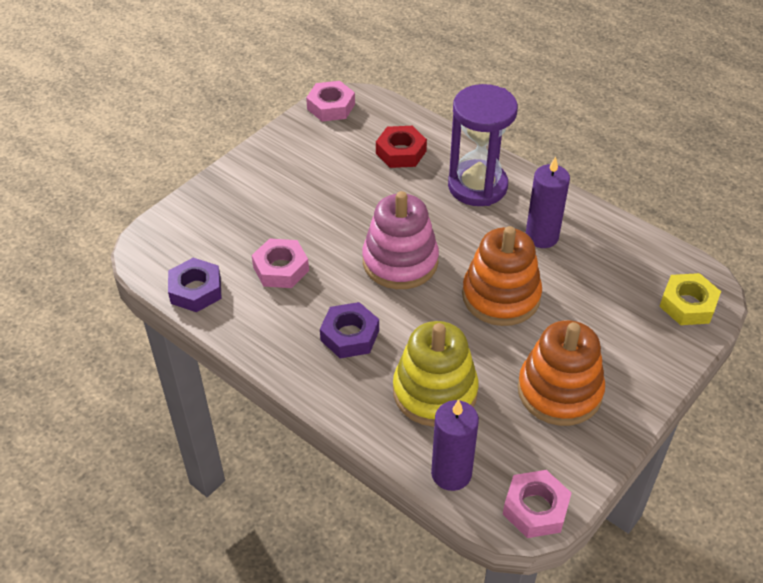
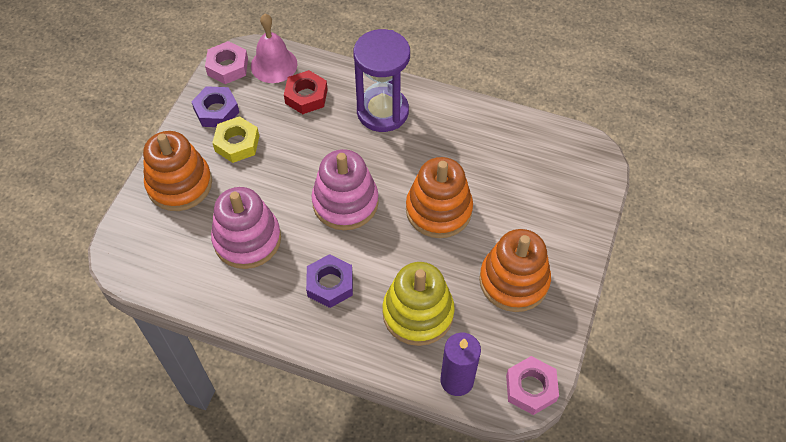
camera: 20 degrees left, 10 degrees up
(196, 290) = (181, 282): purple nut -> purple nut (216, 111)
(235, 200) = (179, 184): none -> orange stacking toy
(281, 269) = (247, 239): pink nut -> pink stacking toy
(379, 116) = (274, 65): none -> pink bell
(542, 236) = (451, 145): purple candle -> none
(688, 304) = (584, 173): yellow nut -> yellow nut (237, 143)

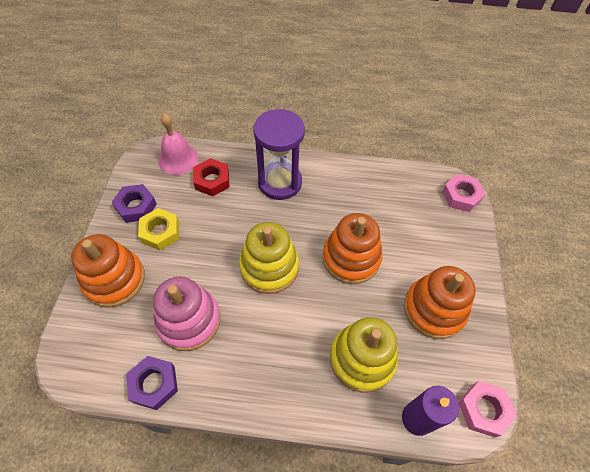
camera: 15 degrees left, 0 degrees up
(228, 67) = (138, 167): pink nut -> pink nut (461, 196)
(330, 284) = (275, 348): purple nut -> purple nut (154, 384)
(345, 202) = (269, 267): pink stacking toy -> yellow stacking toy

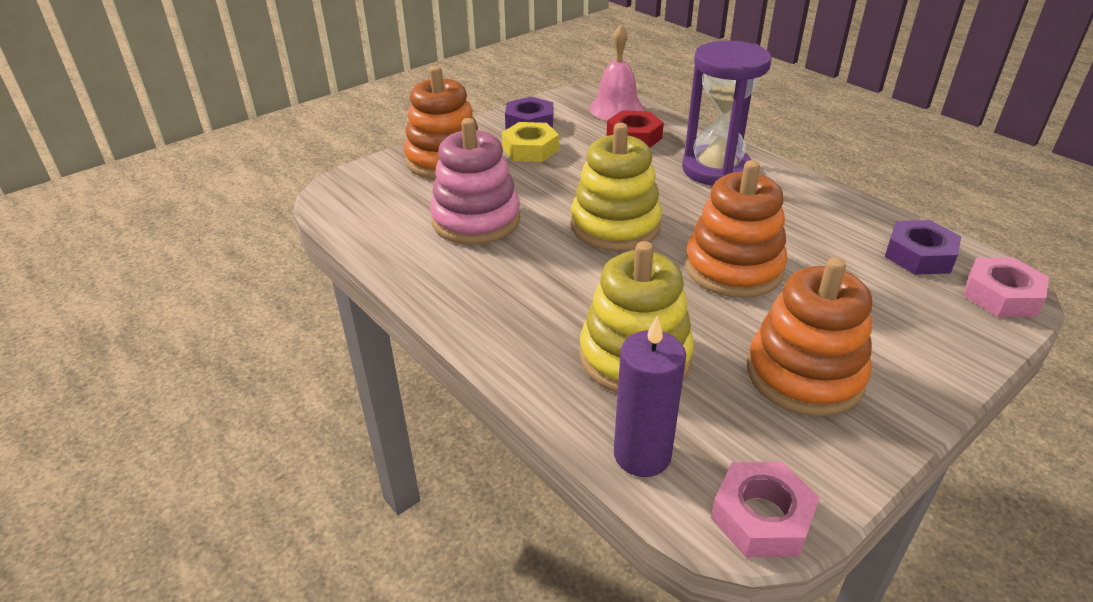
camera: 45 degrees right, 20 degrees down
(154, 384) = (385, 244): purple nut -> purple nut (919, 255)

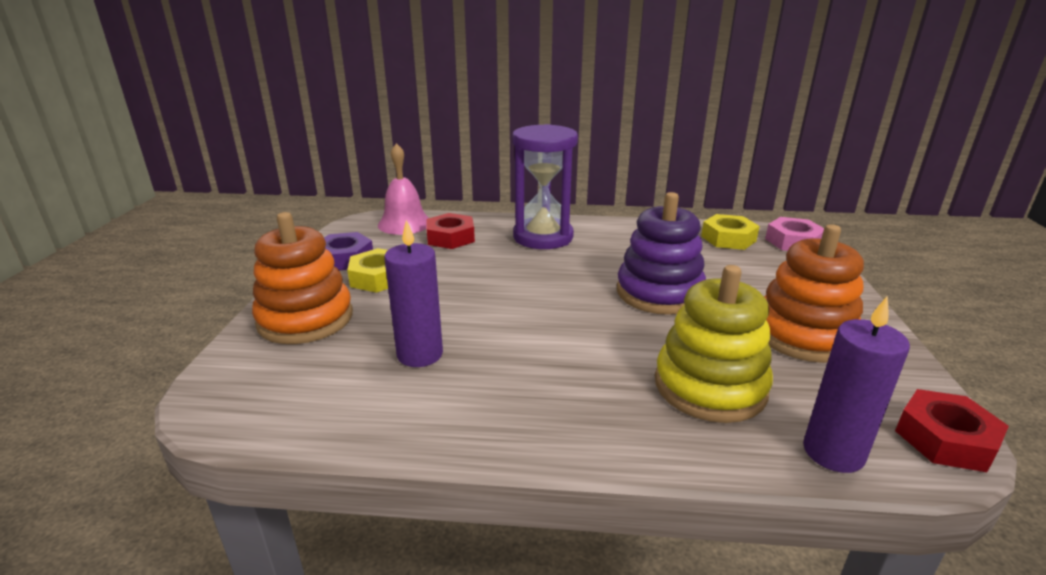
camera: 45 degrees left, 10 degrees down
(476, 220) = (420, 354): pink stacking toy -> purple candle
(615, 226) = (540, 303): yellow stacking toy -> none
(733, 268) = (659, 293): orange stacking toy -> purple stacking toy
(761, 517) = (945, 439): pink nut -> red nut
(919, 255) = (728, 238): purple nut -> yellow nut

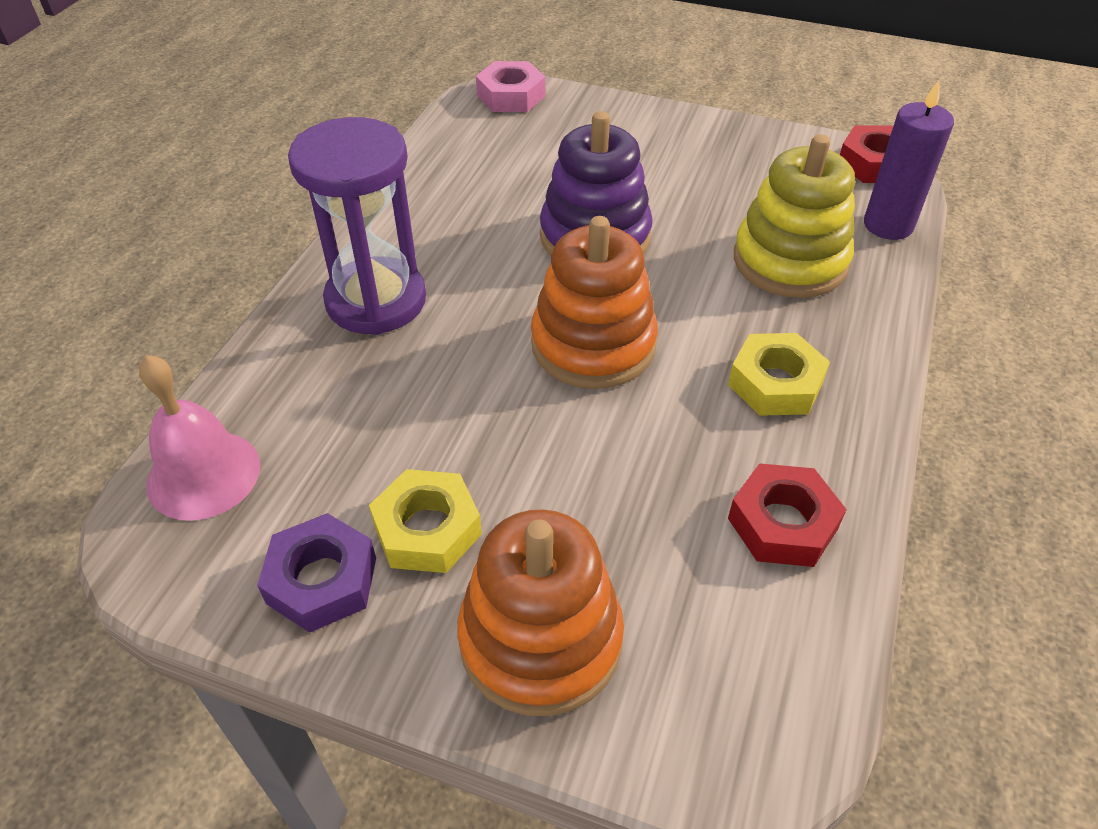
camera: 75 degrees left, 20 degrees up
(420, 354) = (681, 491): purple candle -> none
(450, 237) = (313, 413): red nut -> red nut (782, 523)
(728, 238) = (476, 137): yellow nut -> yellow nut (775, 383)
(803, 335) = (713, 170): orange stacking toy -> orange stacking toy (593, 344)

